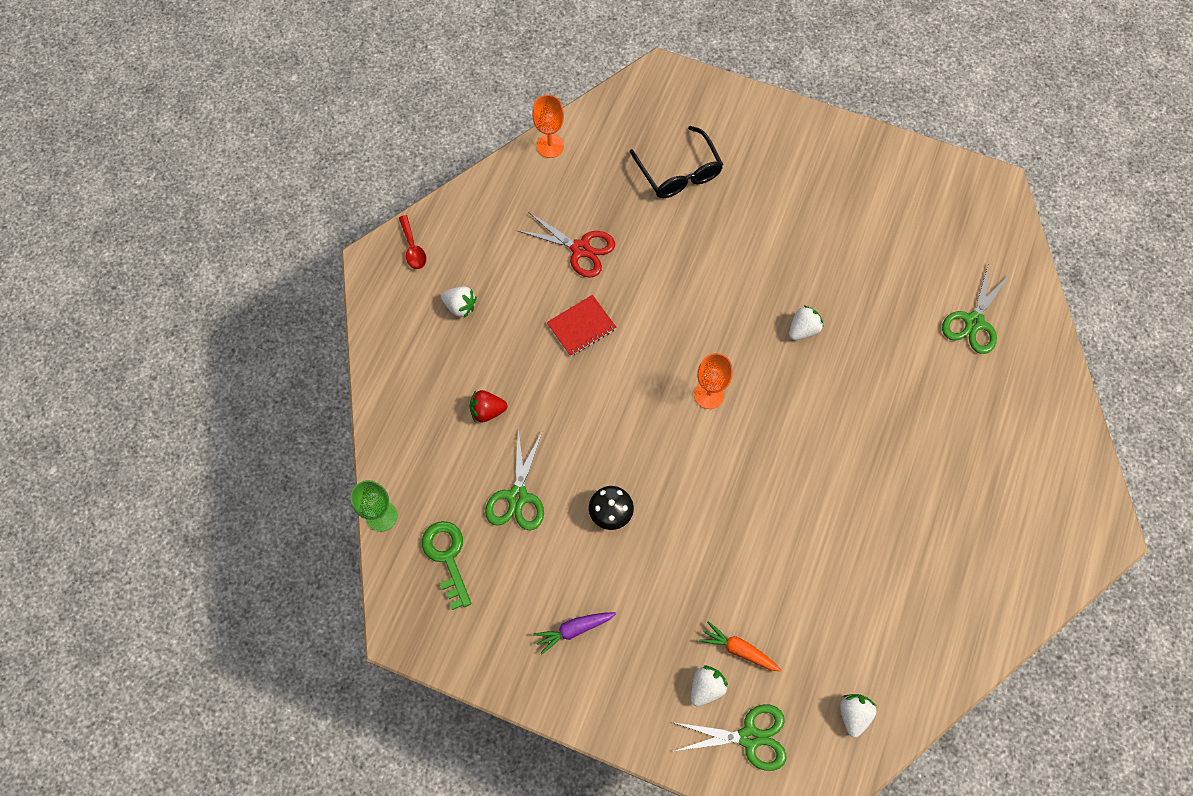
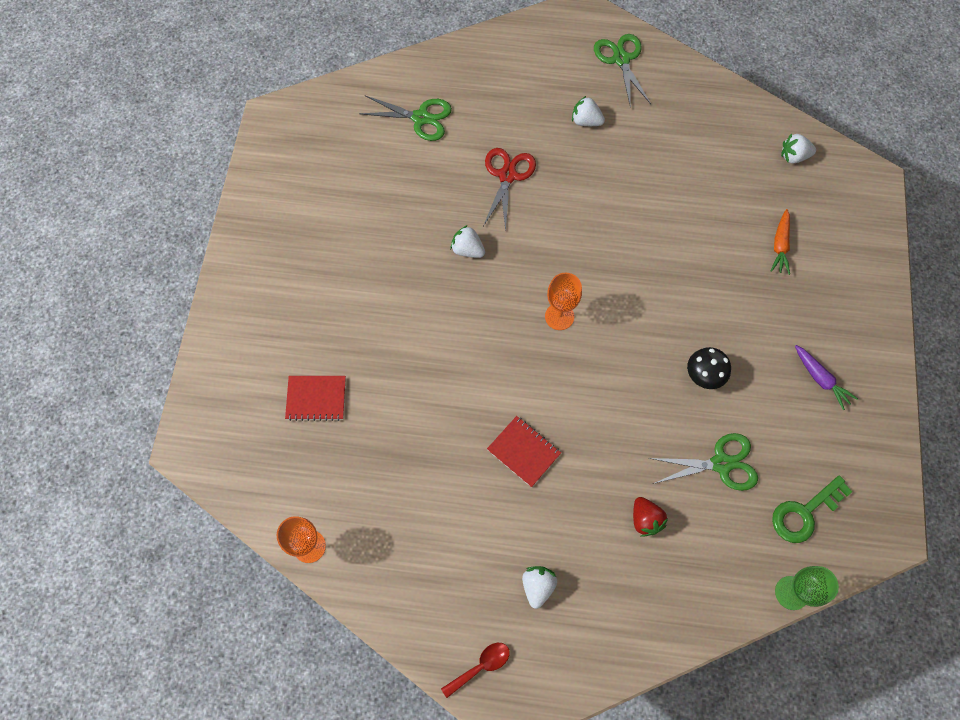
camera: 105 degrees left, 0 degrees up
(580, 249) = (434, 476): red scissors -> red scissors (507, 175)
(679, 172) = (316, 398): black glasses -> red notebook
(706, 687) = (821, 263): white strawberry -> white strawberry (586, 121)
(749, 737) = (844, 224): green scissors -> green scissors (621, 59)

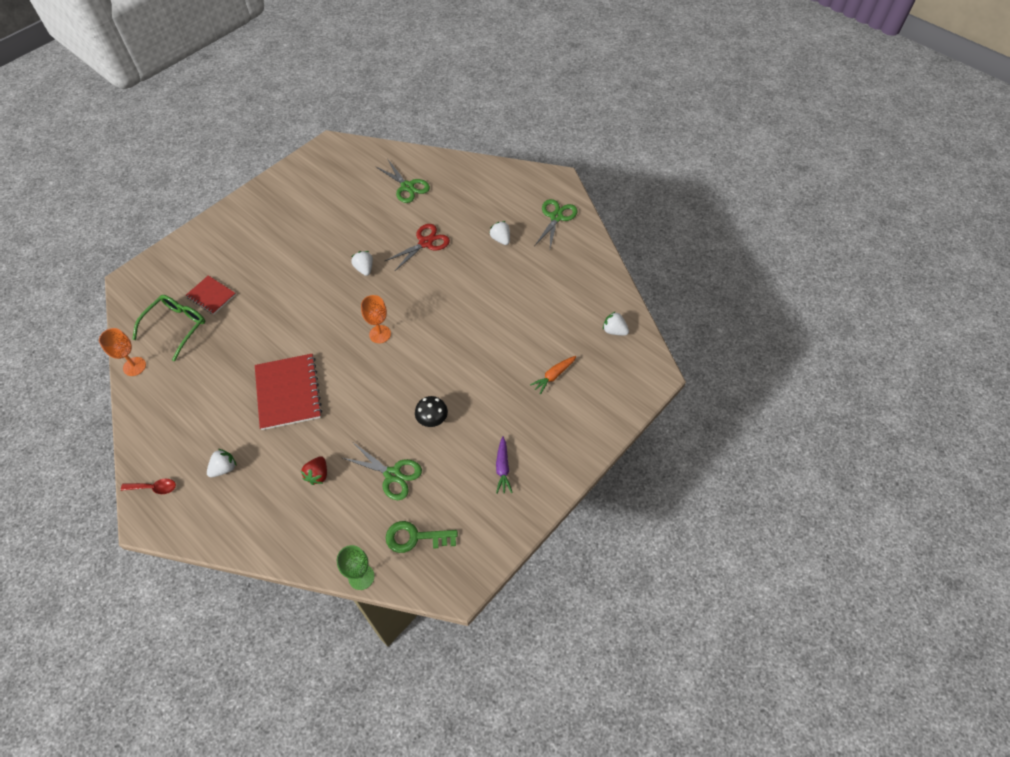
camera: 35 degrees right, 10 degrees down
(312, 464) = (176, 327): none -> green glasses
(523, 451) = (288, 392): red notebook -> red notebook, size x1.75

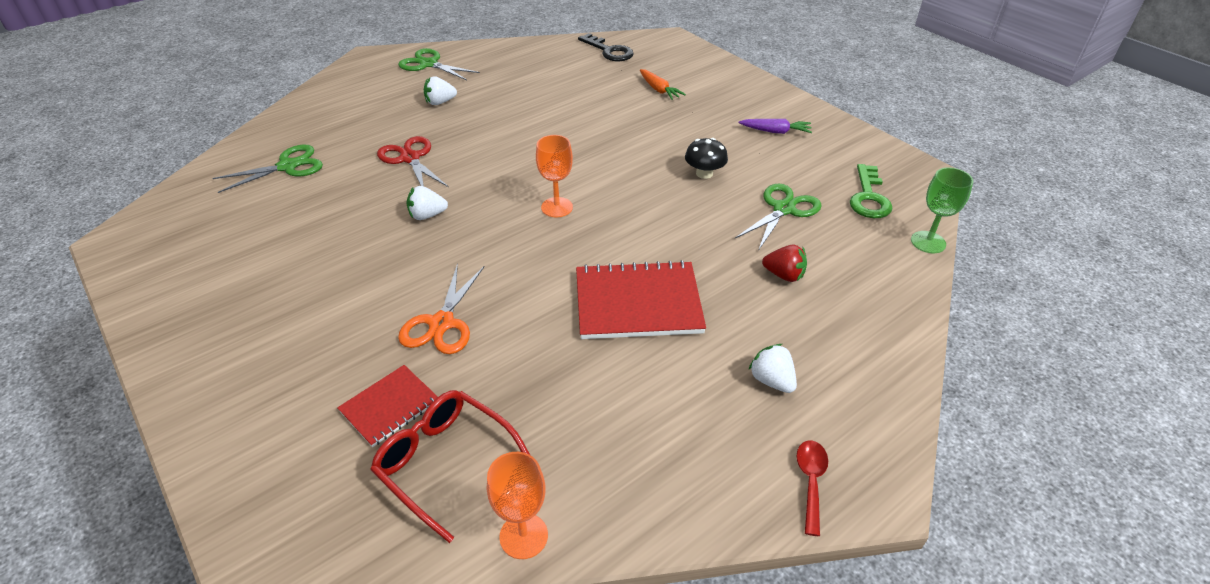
camera: 80 degrees left, 15 degrees down
(176, 327) = (445, 462): green glasses -> red glasses
(269, 301) = (441, 323): none -> orange scissors
(614, 330) = (609, 51): white strawberry -> black key

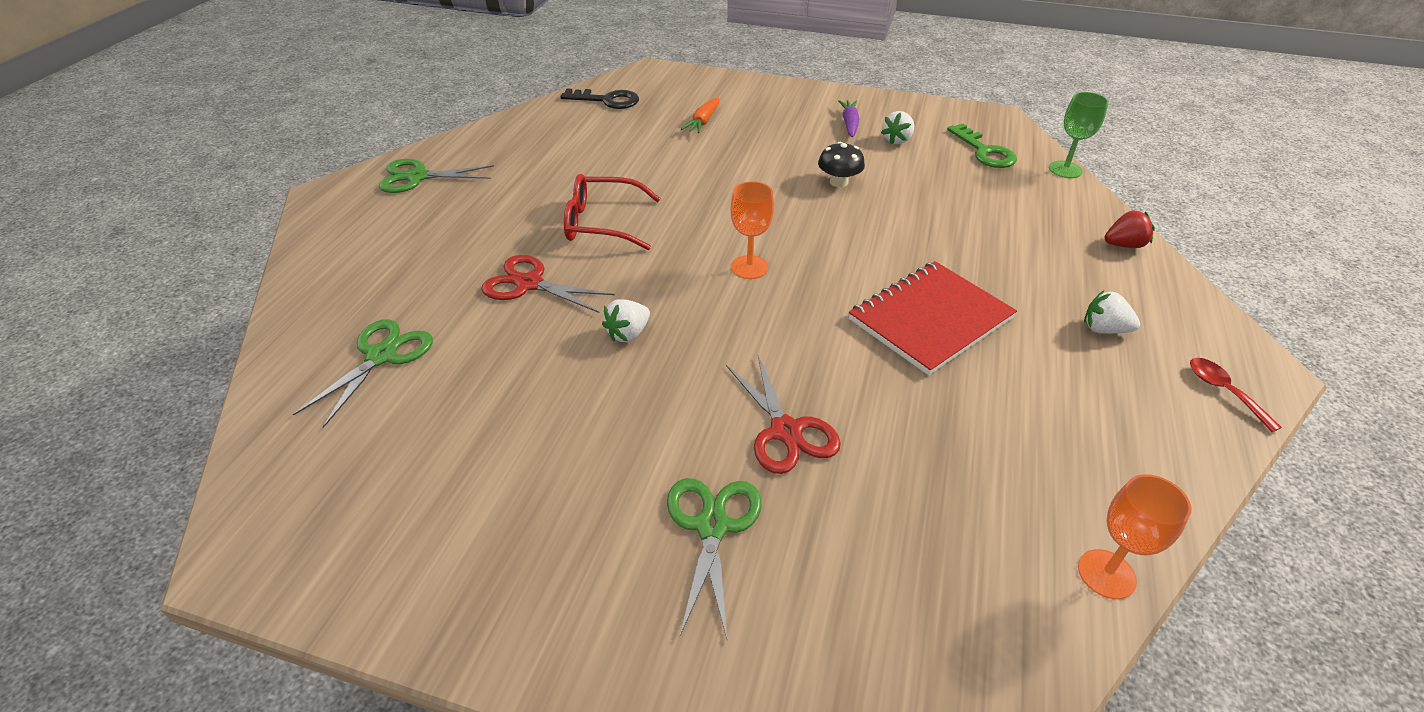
camera: 35 degrees left, 0 degrees up
(390, 406) = (843, 540): red notebook -> none
(440, 102) = (486, 212): white strawberry -> white strawberry (897, 140)
(441, 323) = (786, 431): orange scissors -> red scissors
(445, 462) = (962, 557): red glasses -> red glasses (602, 223)
(659, 90) = (703, 121): orange carrot -> orange carrot turned 90 degrees clockwise
(775, 131) = (849, 124): purple carrot -> purple carrot turned 60 degrees counterclockwise
(784, 209) = (938, 187): green scissors -> green scissors (712, 526)
(784, 275) = (1006, 241): red strawberry -> red strawberry (1123, 245)

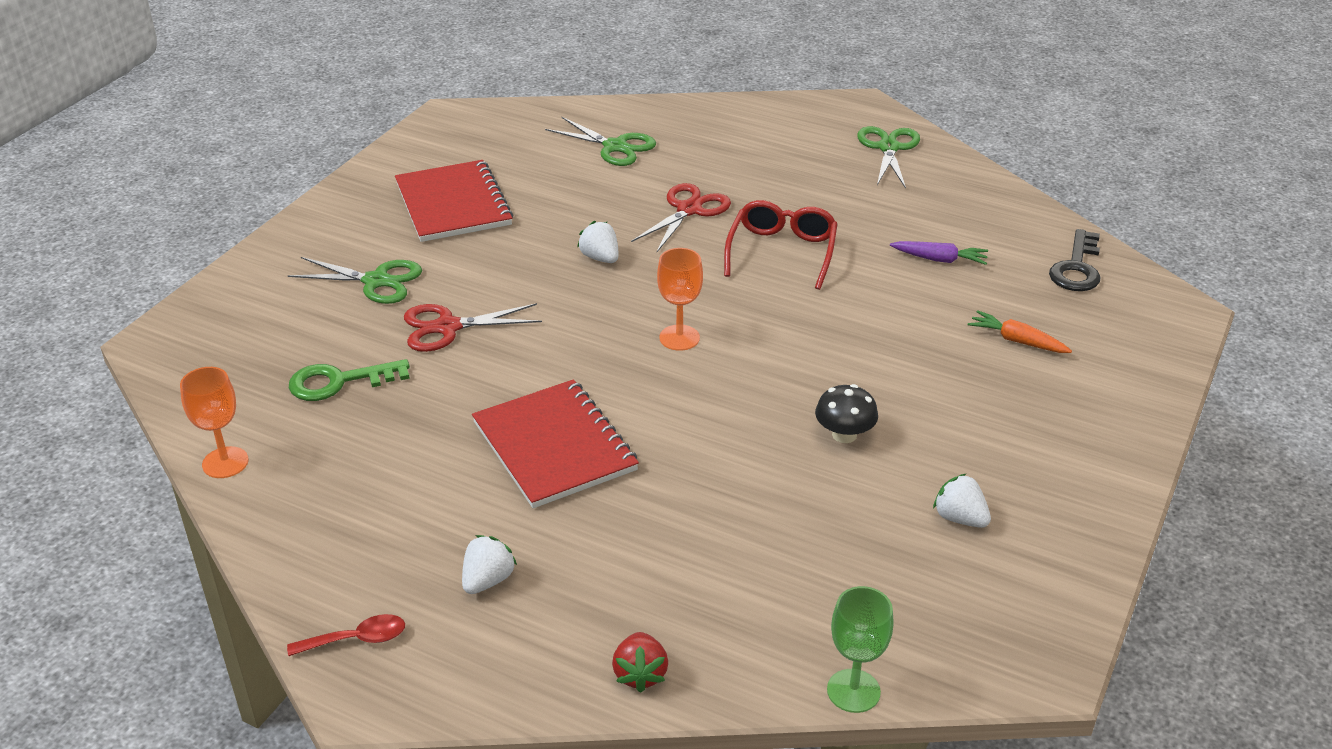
camera: 100 degrees right, 5 degrees down
(516, 488) = (453, 204): none -> red notebook
(849, 124) = (1013, 478): purple carrot -> purple carrot (939, 259)
(984, 151) = (919, 609): green key -> green key (339, 382)

